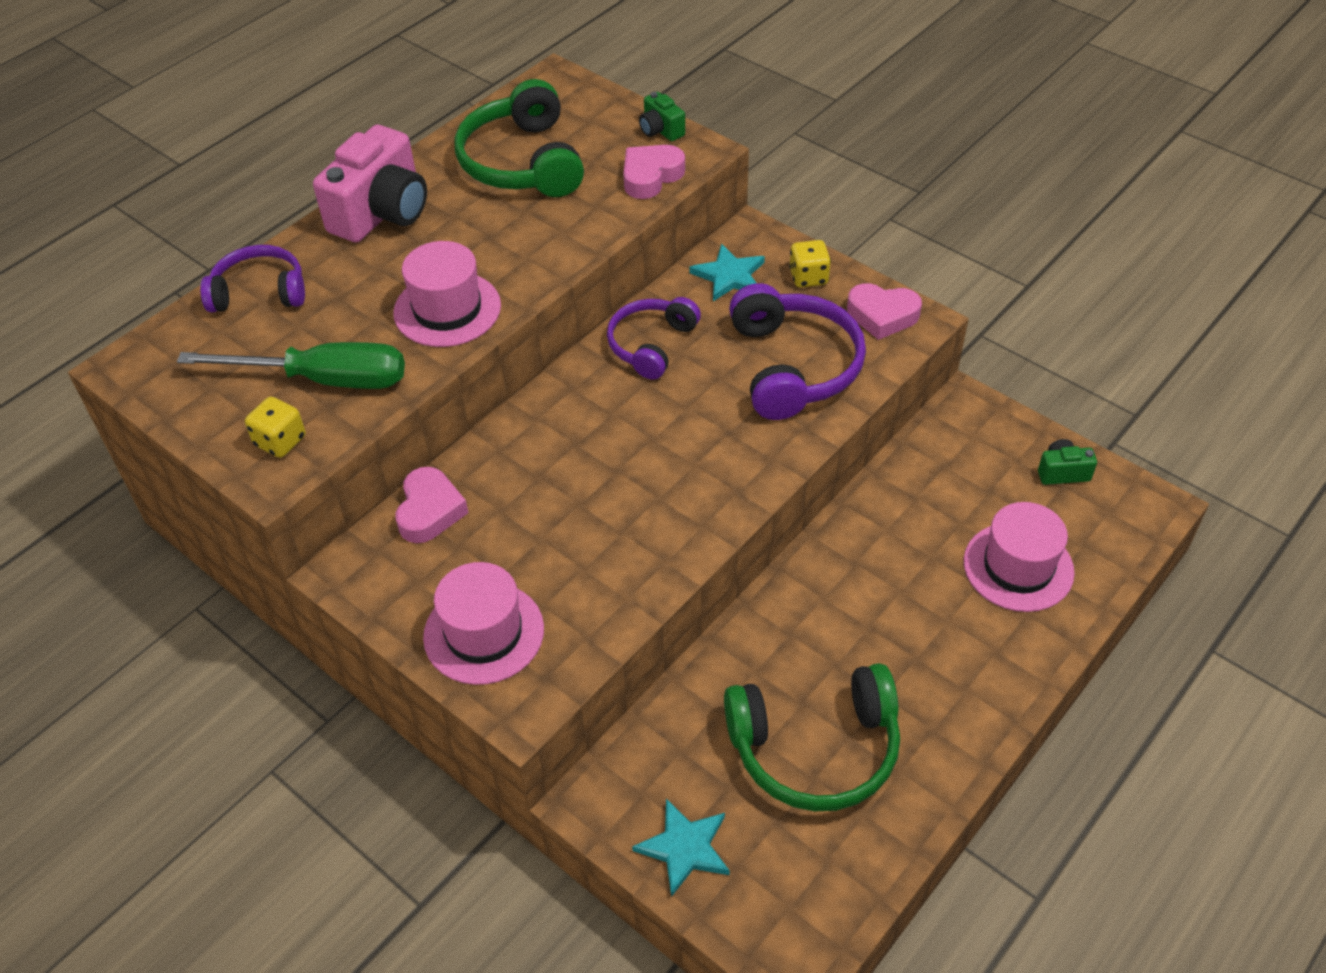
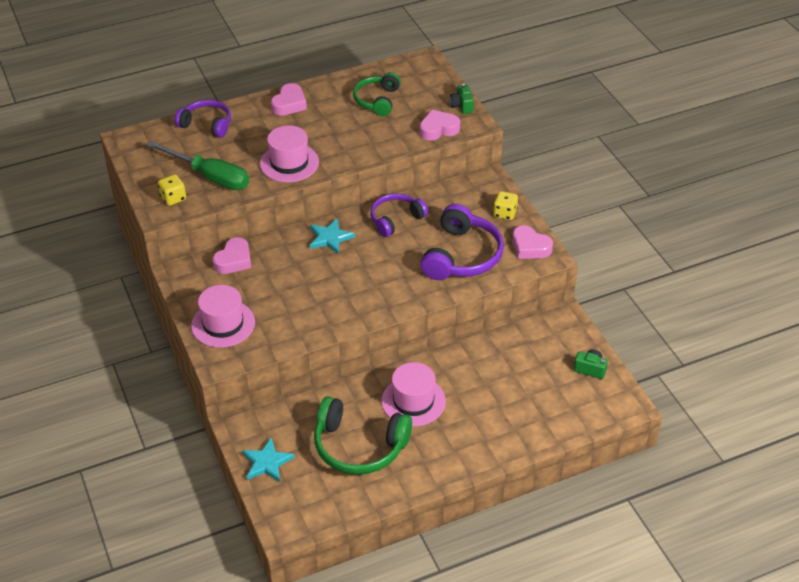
camera: 25 degrees right, 5 degrees down
(381, 213) = (289, 104): pink camera -> pink heart
(522, 162) = (377, 100): green headphones -> green headphones, size x0.64
(729, 276) = (462, 198): turquoise star -> turquoise star (330, 238)
(1018, 567) = (528, 405): pink hat -> pink hat (413, 401)

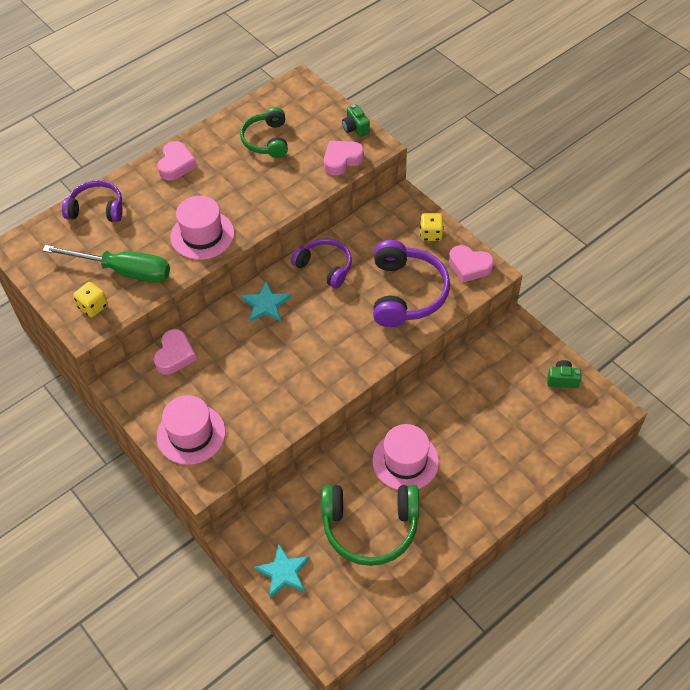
camera: 15 degrees left, 10 degrees up
(396, 219) = (325, 267): purple headphones -> purple headphones turned 90 degrees clockwise

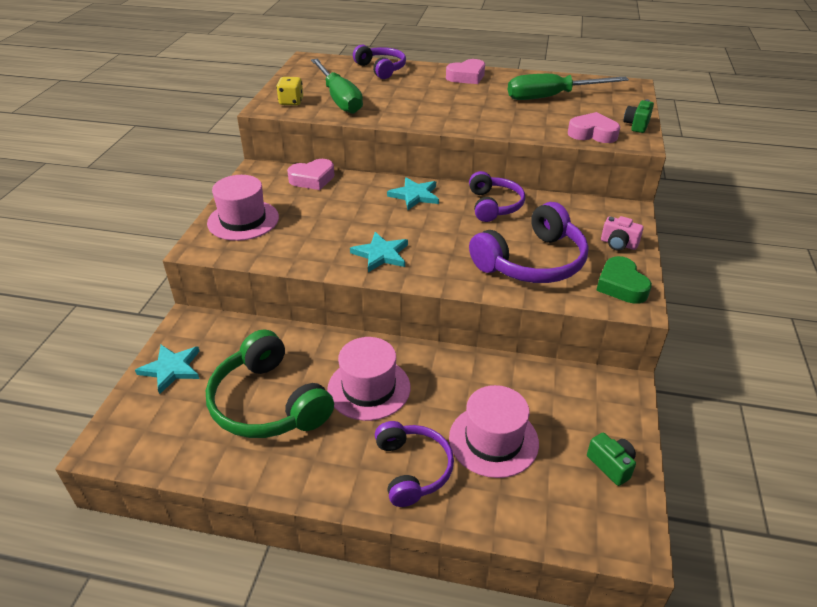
camera: 50 degrees right, 15 degrees down
(202, 235) = (417, 111): pink hat -> pink hat (493, 440)
(266, 140) = (551, 97): green headphones -> green screwdriver
(320, 371) = (381, 254): none -> turquoise star
(431, 234) = (618, 244): yellow dice -> pink camera
(469, 266) = (621, 285): pink heart -> green heart
(489, 478) = (412, 469): none -> purple headphones

